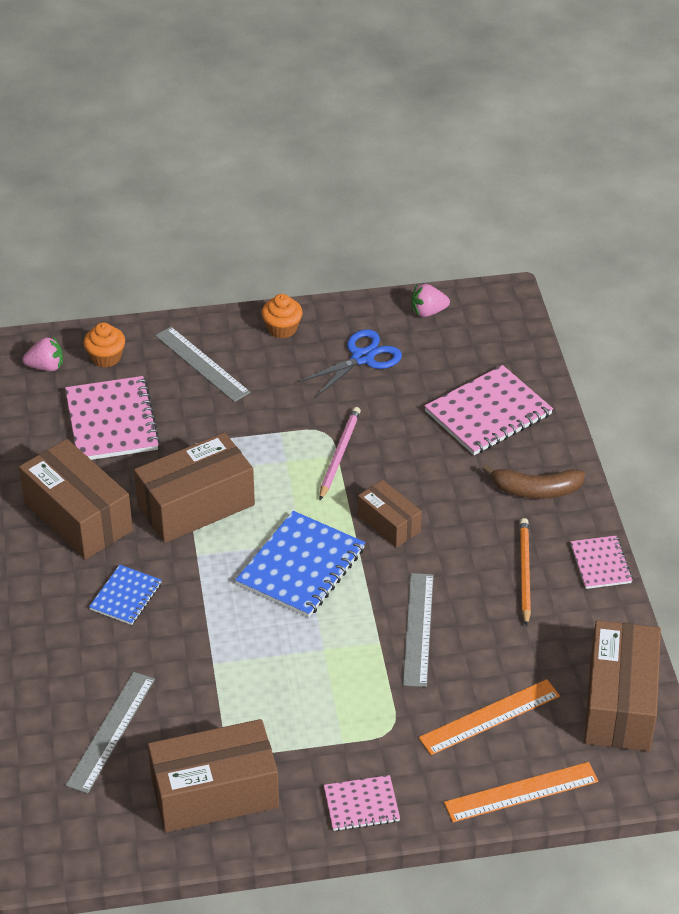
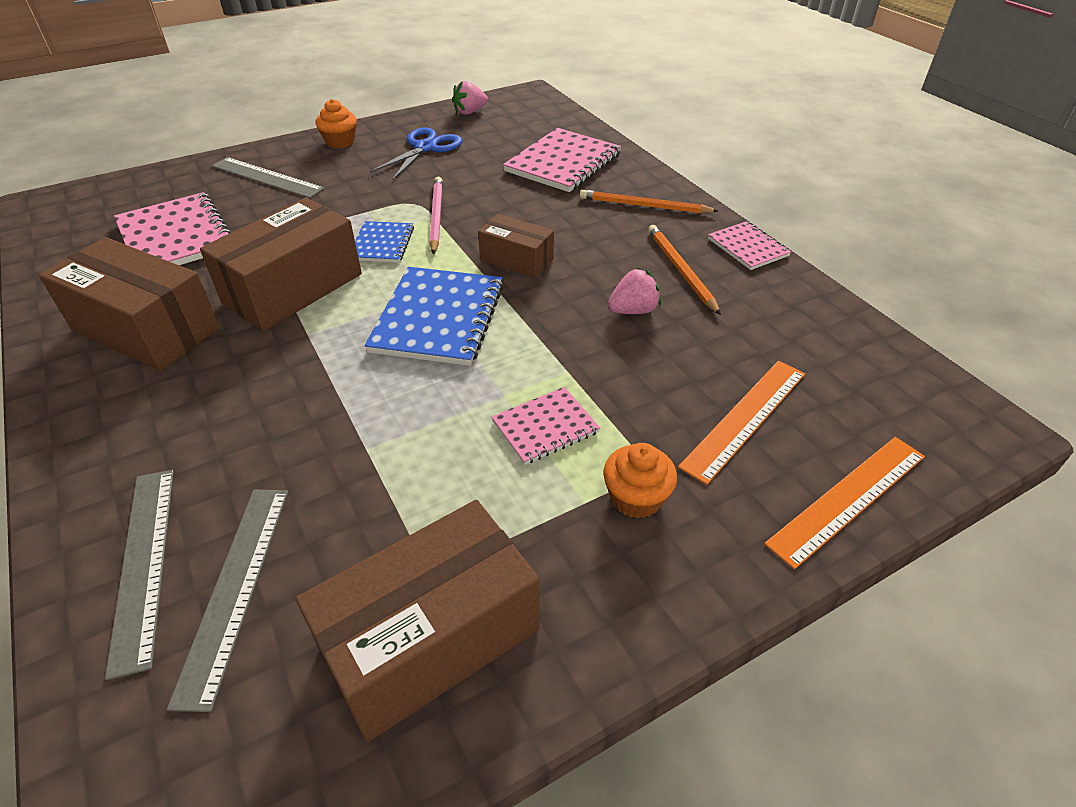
camera: 20 degrees left, 0 degrees up
(46, 367) = (92, 207): pink strawberry -> pink strawberry (633, 310)
(106, 357) = (161, 190): orange cupcake -> orange cupcake (636, 498)
(126, 596) = (224, 399): blue notebook -> blue notebook (382, 244)
(361, 805) = (657, 584): pink notebook -> pink notebook (545, 427)
(418, 629) = (603, 347): grey ruler -> grey ruler (143, 563)
(535, 490) = (644, 206): brown banana -> orange pencil
(619, 703) = (871, 365): brown box -> none

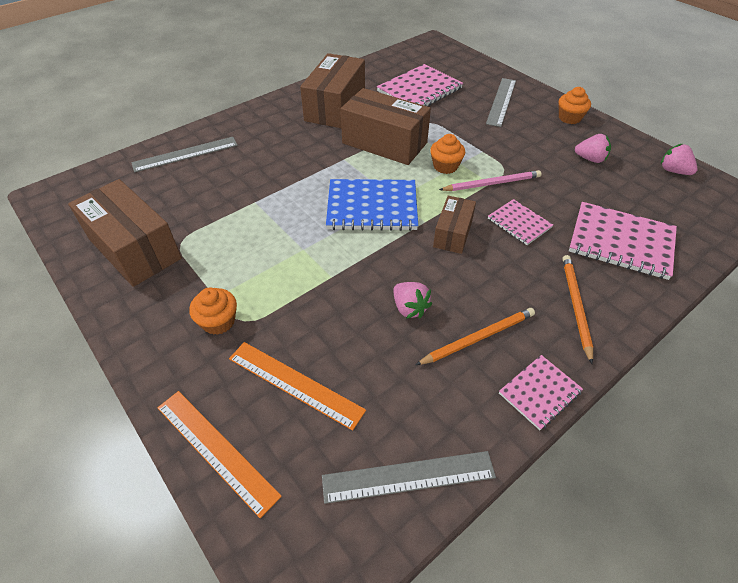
camera: 80 degrees right, 5 degrees up
(234, 588) = (170, 182): grey ruler -> grey ruler (408, 476)
(382, 244) = (445, 166): blue notebook -> orange cupcake
(426, 148) = (590, 159): blue scissors -> pink strawberry
(545, 427) = (276, 272): pink notebook -> pink notebook (519, 223)

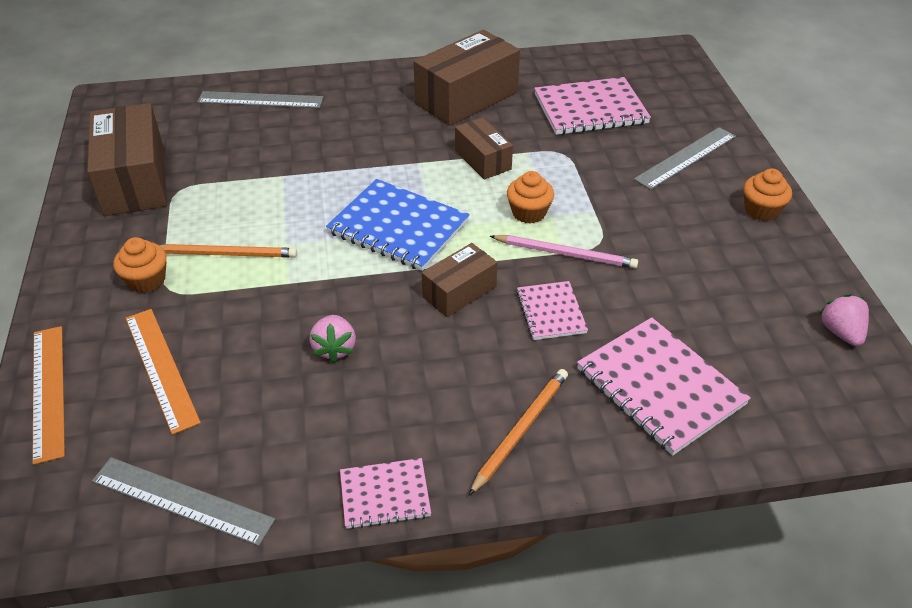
camera: 30 degrees right, 5 degrees down
(384, 143) = (483, 160): brown box -> brown box, size x0.56
(478, 338) = (376, 411): orange pencil -> orange pencil (226, 254)
(590, 159) = (732, 272): pink strawberry -> none

